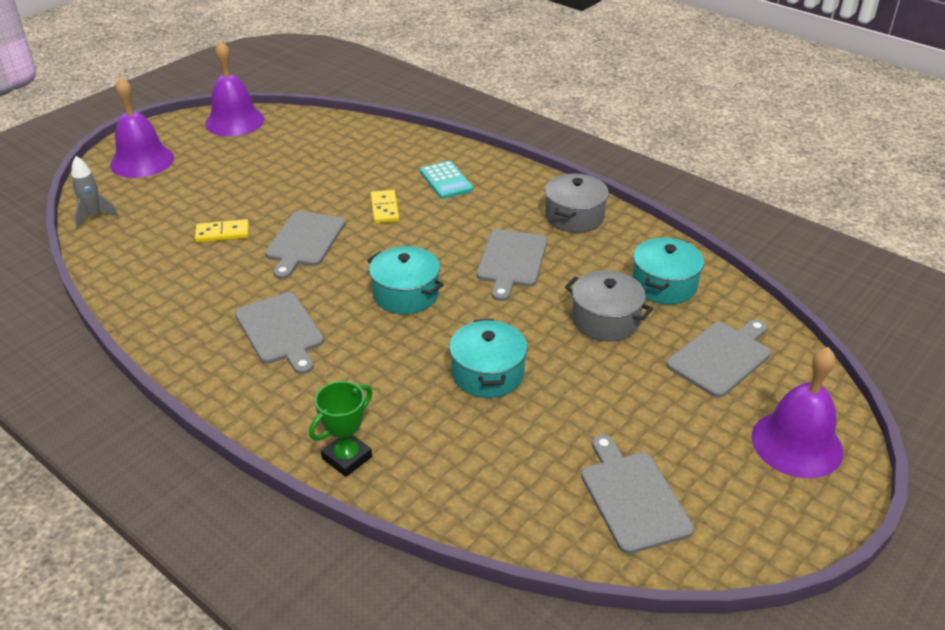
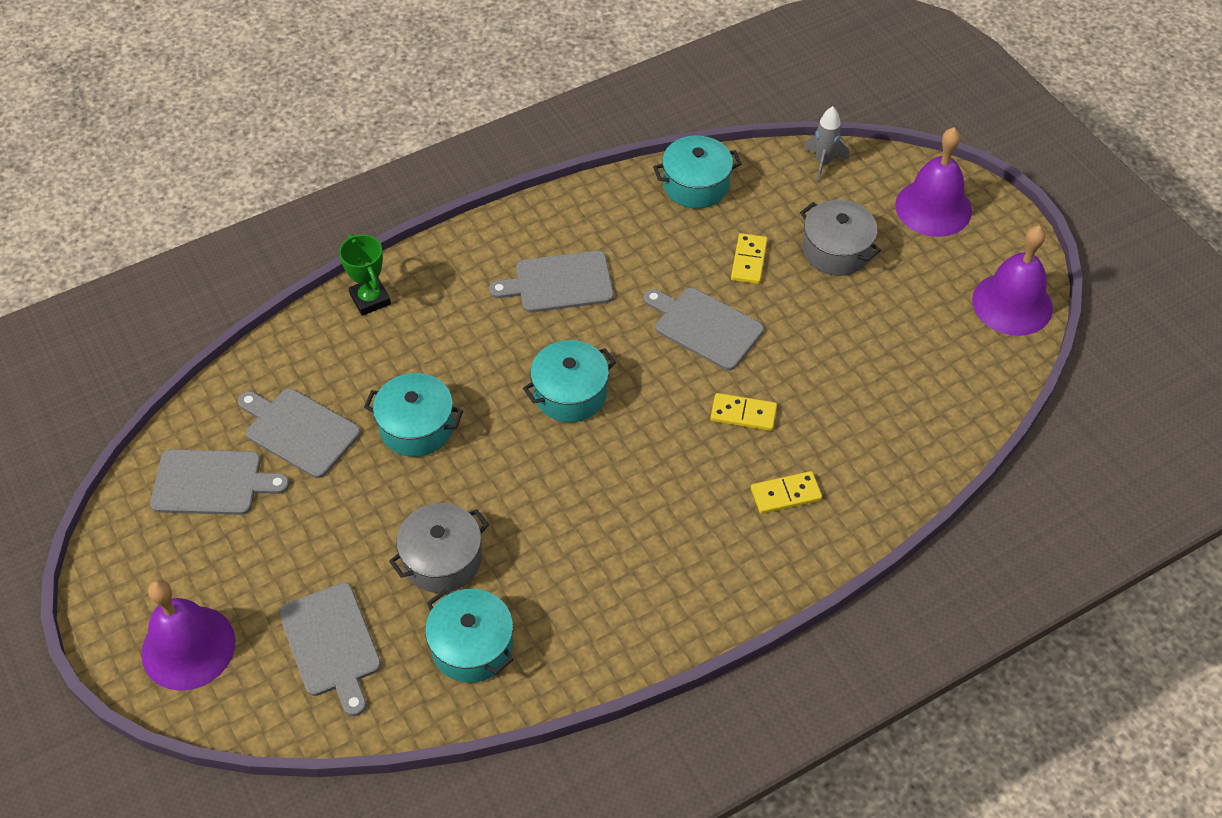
camera: 110 degrees right, 15 degrees up
(133, 278) = (696, 185): none -> turquoise pot
(446, 180) = (785, 494): turquoise calculator -> yellow domino
(511, 261) = (586, 508): grey cutting board -> grey cutting board (299, 431)
(574, 216) = (649, 609): grey pot -> grey pot (836, 250)

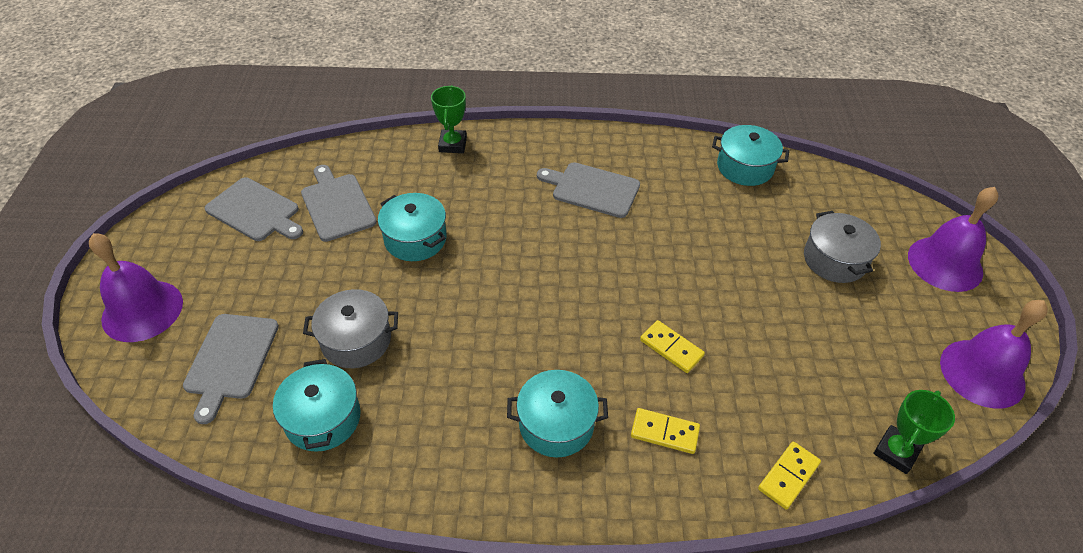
camera: 30 degrees right, 5 degrees down
(570, 393) = (543, 268): turquoise pot -> turquoise pot (556, 424)
(705, 327) = (684, 268): grey cutting board -> none
(748, 260) = (753, 236): yellow domino -> yellow domino (788, 476)
(823, 162) = (863, 192): grey rocket -> none
(979, 411) = (896, 452): none -> green trophy

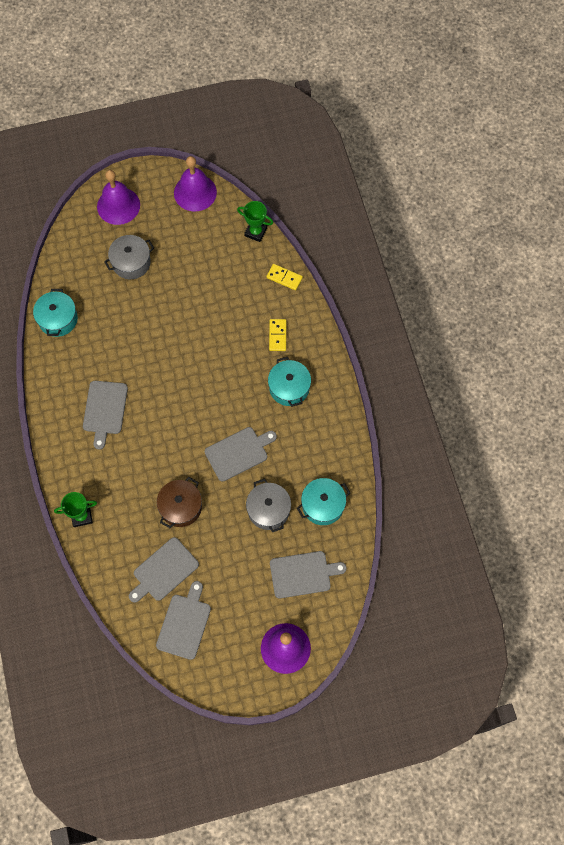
camera: 105 degrees left, 20 degrees up
(415, 239) = (181, 507): turquoise pot -> brown pot
(467, 323) = (238, 453): none -> grey cutting board
(671, 348) = (223, 341): yellow domino -> none

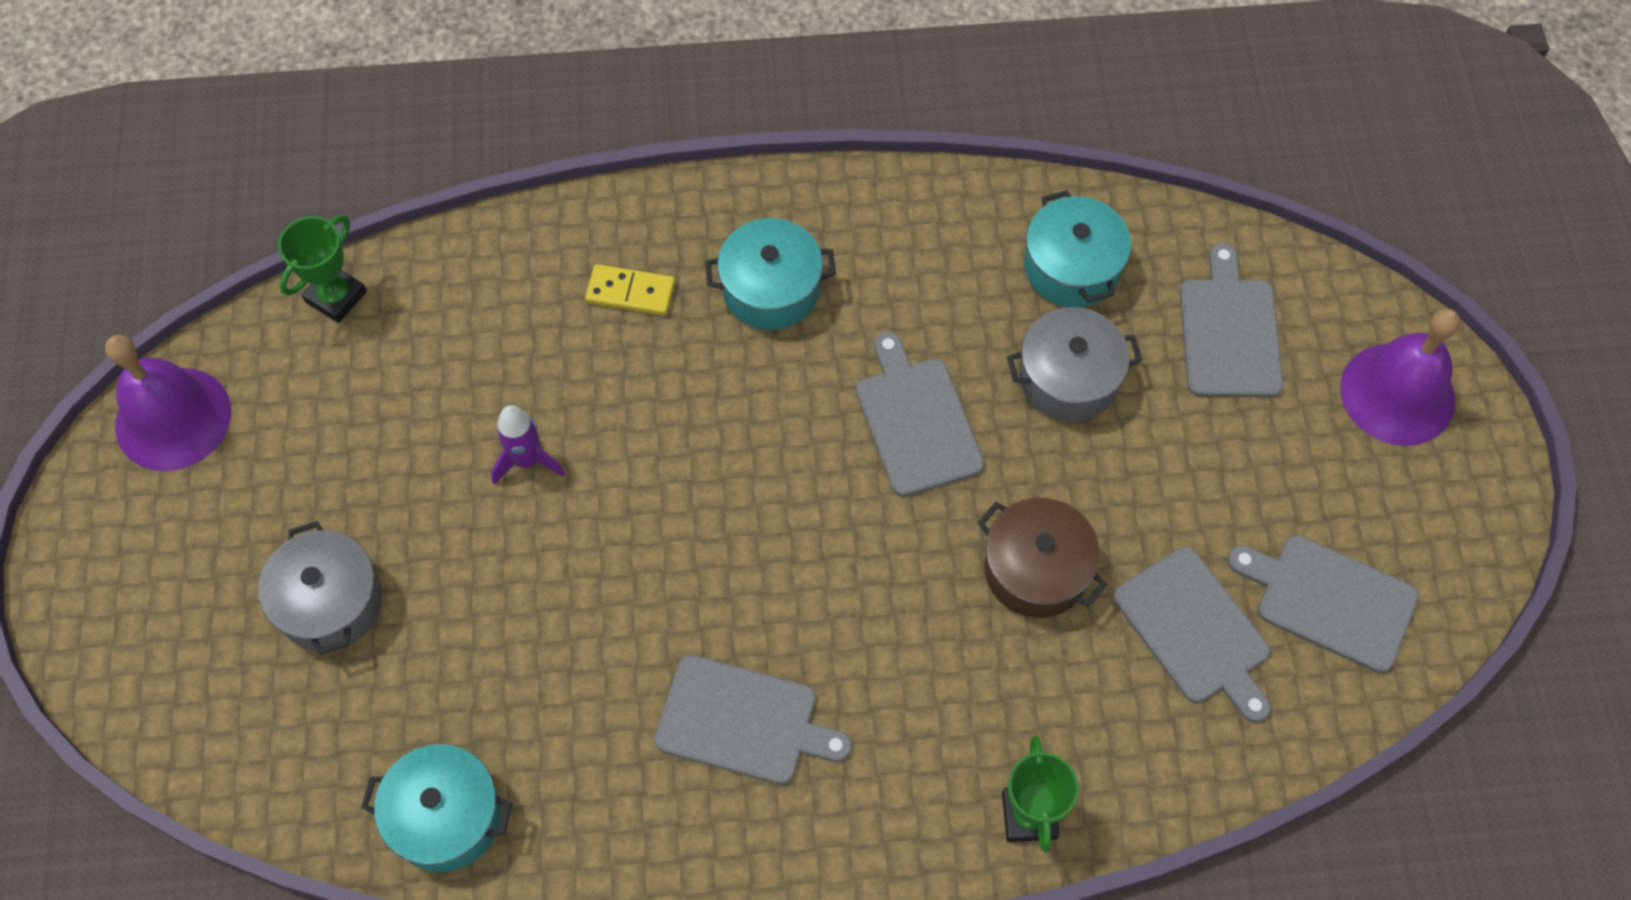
camera: 80 degrees left, 5 degrees down
(118, 205) = (144, 614): purple bell -> none
(197, 314) = (527, 460): none -> purple rocket
(284, 278) = (481, 254): yellow domino -> none

